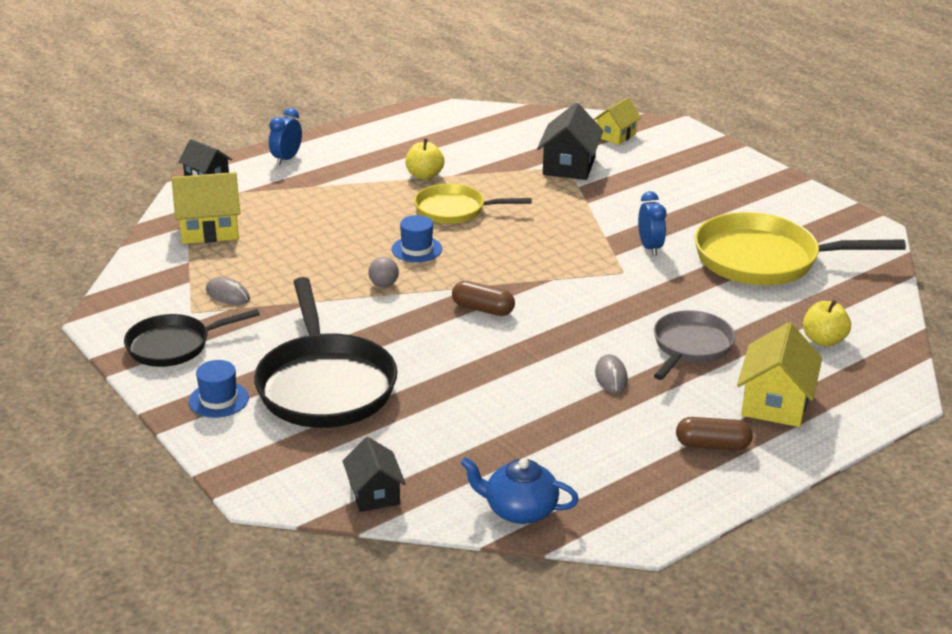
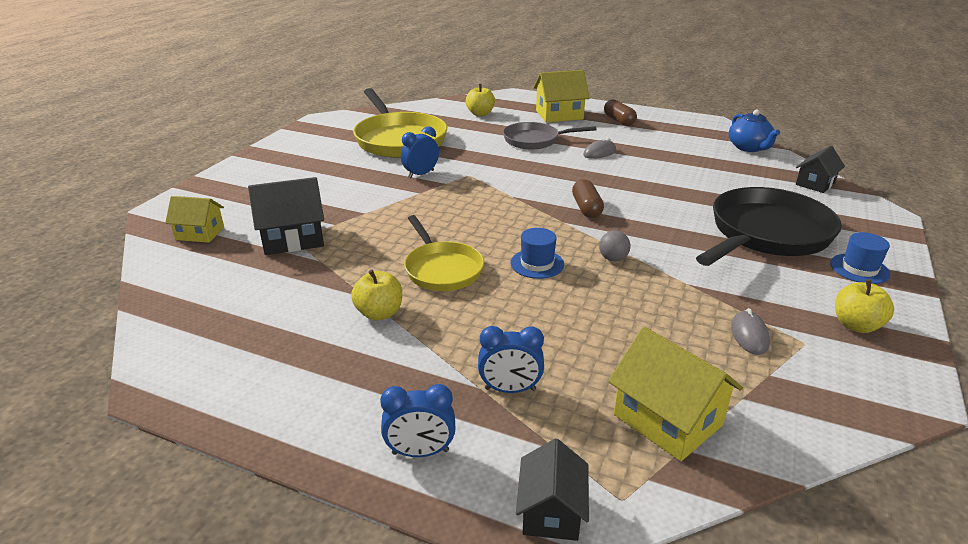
camera: 120 degrees left, 0 degrees up
(174, 345) = (856, 325): black pan -> yellow apple
(297, 194) = (510, 389): none -> blue clock

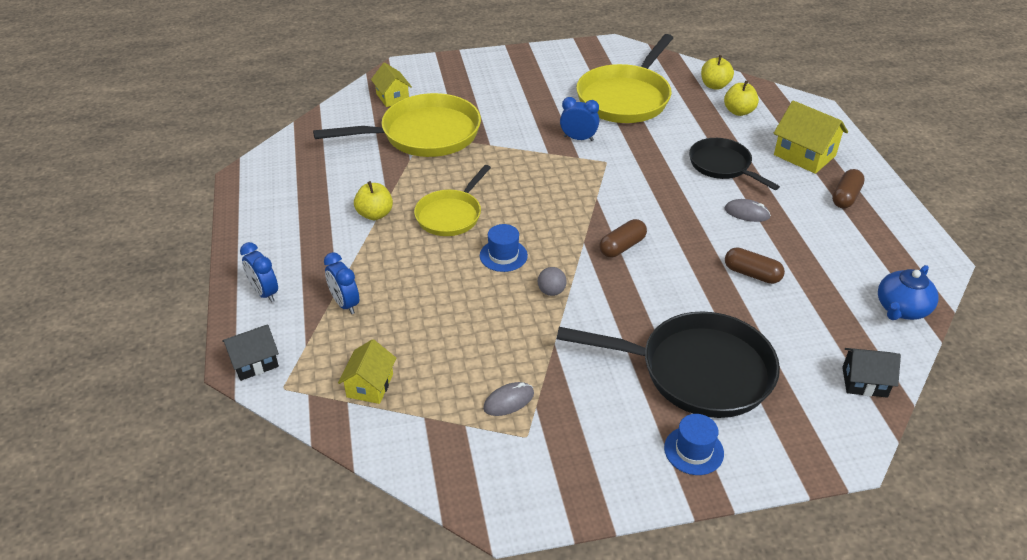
camera: 55 degrees right, 10 degrees up
(293, 238) = (424, 134): black house -> yellow pan
(535, 140) = (722, 166): grey pan -> black pan
(667, 420) = (370, 385): yellow house -> yellow house, size x0.65
(670, 176) = (752, 274): none -> brown capsule
(856, 325) = (584, 464): yellow apple -> yellow apple (714, 85)

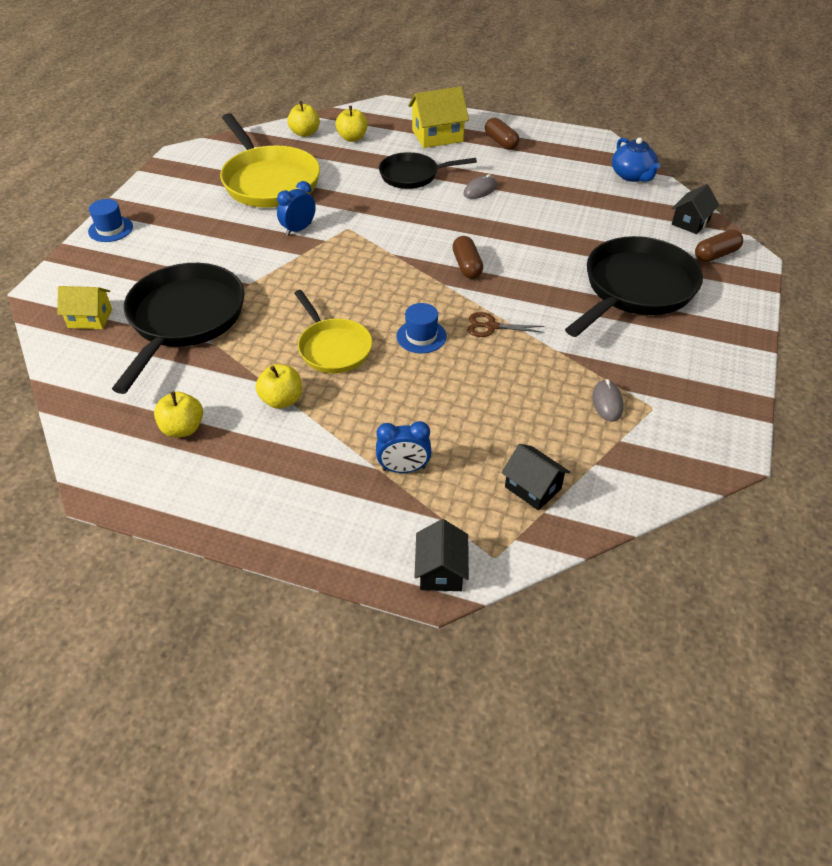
camera: 60 degrees left, 5 degrees up
(264, 293) = (335, 530): blue clock -> none
(316, 183) = (183, 428): none -> yellow apple
(370, 385) = (533, 488): yellow house -> black house
(424, 134) = (184, 320): yellow pan -> black pan
(551, 291) = (491, 326): grey ball -> brown scissors
(693, 450) = (713, 325): blue hat -> blue hat (110, 229)
(752, 274) = (550, 219): brown capsule -> brown capsule (716, 255)

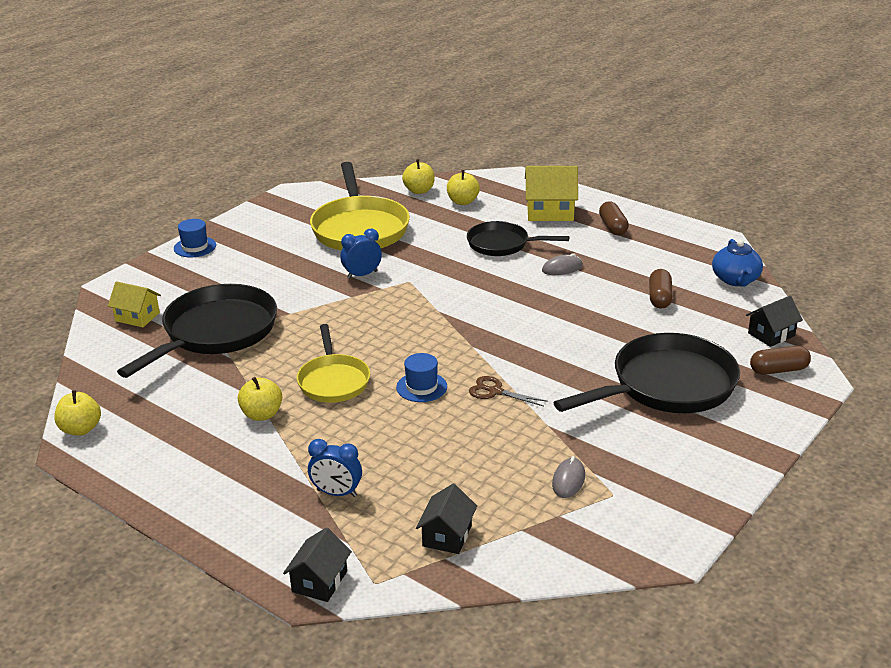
camera: 20 degrees right, 15 degrees down
(183, 428) = (164, 419): yellow apple -> yellow apple (81, 429)
(467, 266) = (505, 334): brown capsule -> brown capsule (659, 298)
(533, 488) = (447, 536): black house -> black house turned 45 degrees clockwise

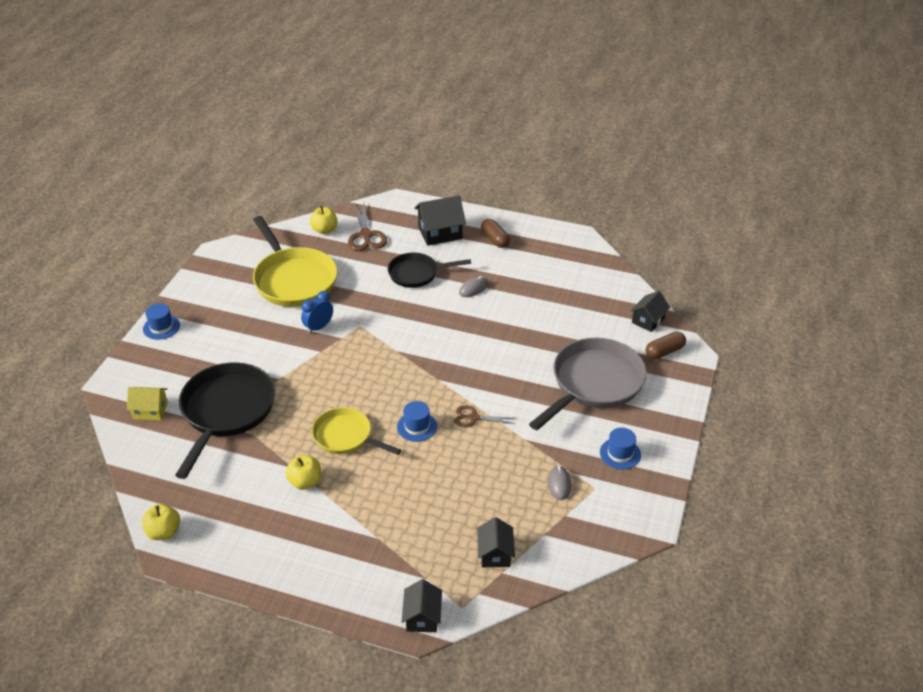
camera: 20 degrees left, 10 degrees up
(333, 381) = (346, 437): yellow pan -> yellow pan turned 150 degrees clockwise
(336, 493) = (398, 538): blue clock -> none
(463, 201) = (366, 235): yellow apple -> brown scissors
(550, 212) = (440, 233): yellow house -> black house
(659, 298) = (557, 302): brown capsule -> none
(666, 386) = (593, 384): black pan -> grey pan
(666, 465) = (620, 453): none -> blue hat
(735, 280) = (605, 274): blue teapot -> none

